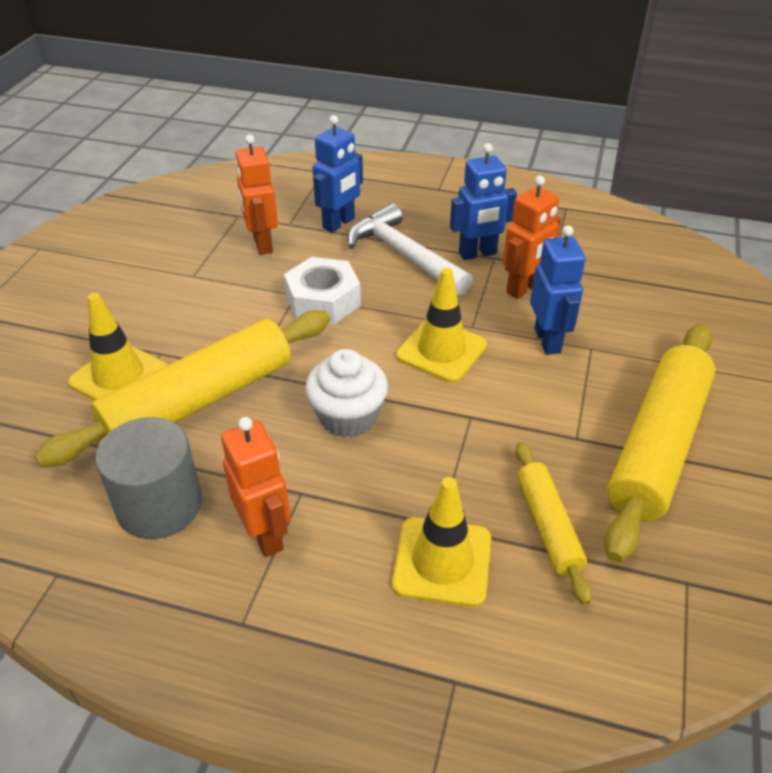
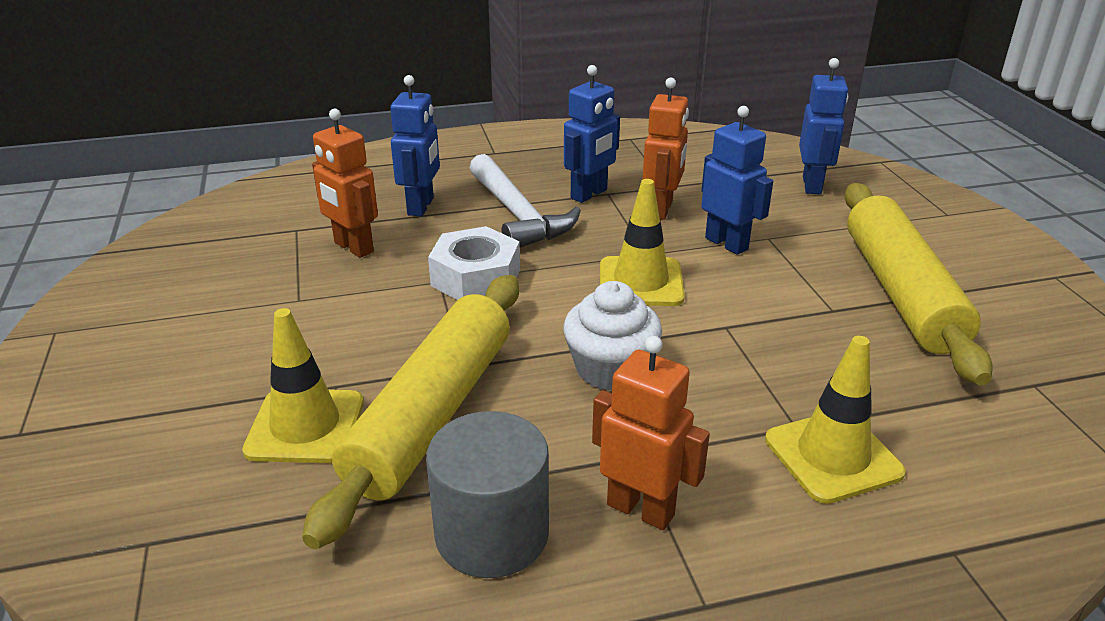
camera: 30 degrees left, 10 degrees down
(403, 255) = (518, 215): white hammer -> white hammer turned 135 degrees counterclockwise
(548, 526) = (887, 388): yellow rolling pin -> none
(688, 309) = (812, 185): none -> blue robot

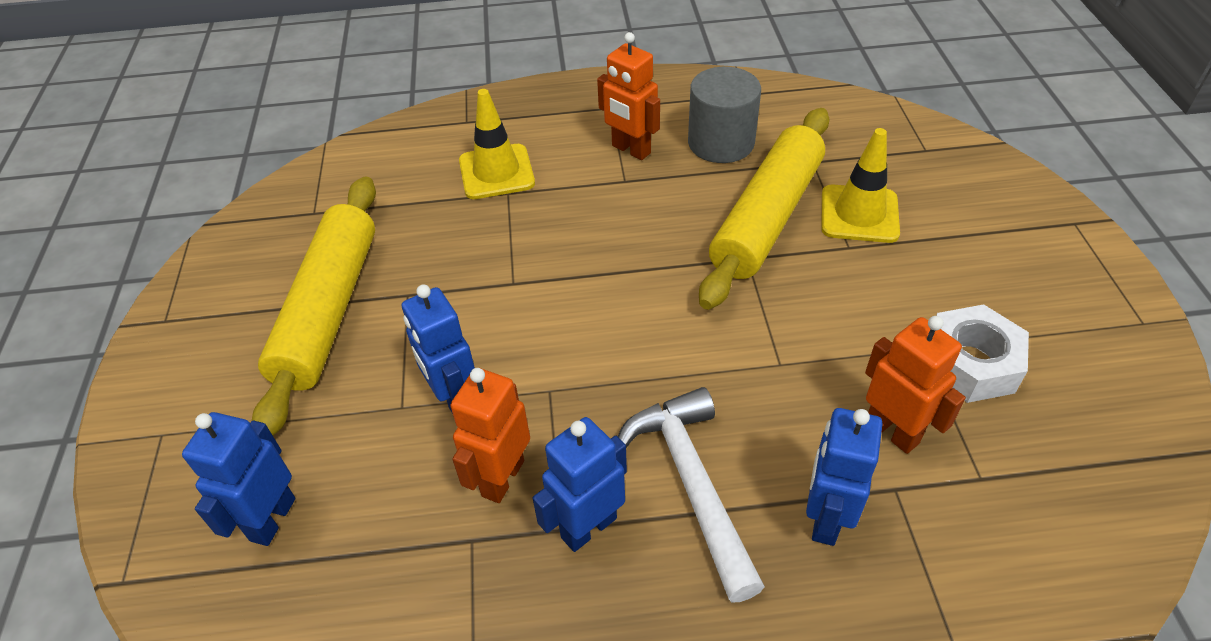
camera: 170 degrees left, 15 degrees up
(476, 277) = (741, 365): white nut -> white nut (970, 363)
(610, 369) = (626, 246): white cupcake -> none
(640, 282) = (571, 344): yellow traffic cone -> none

